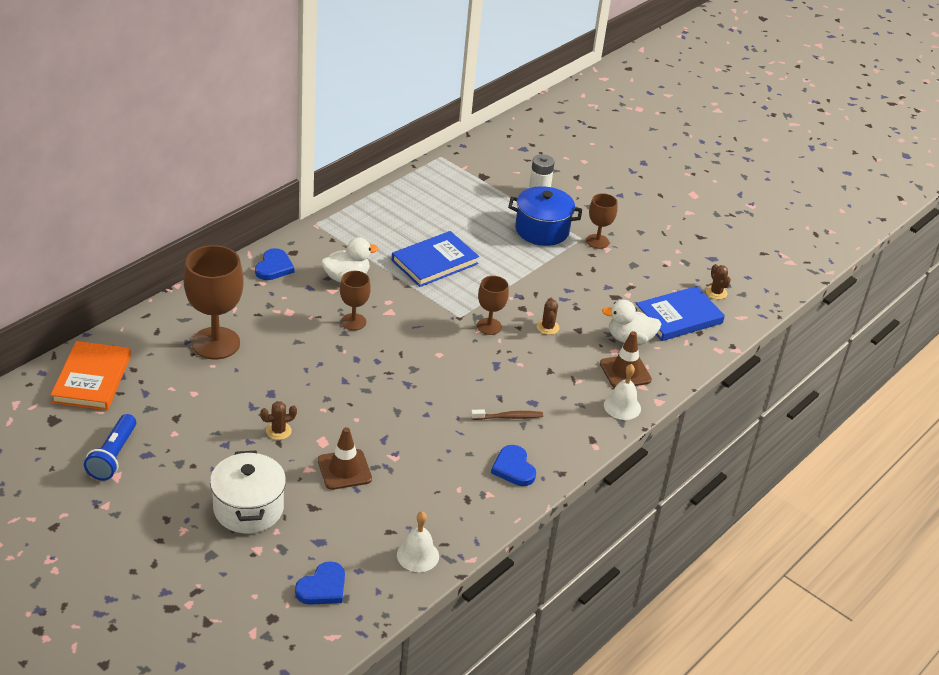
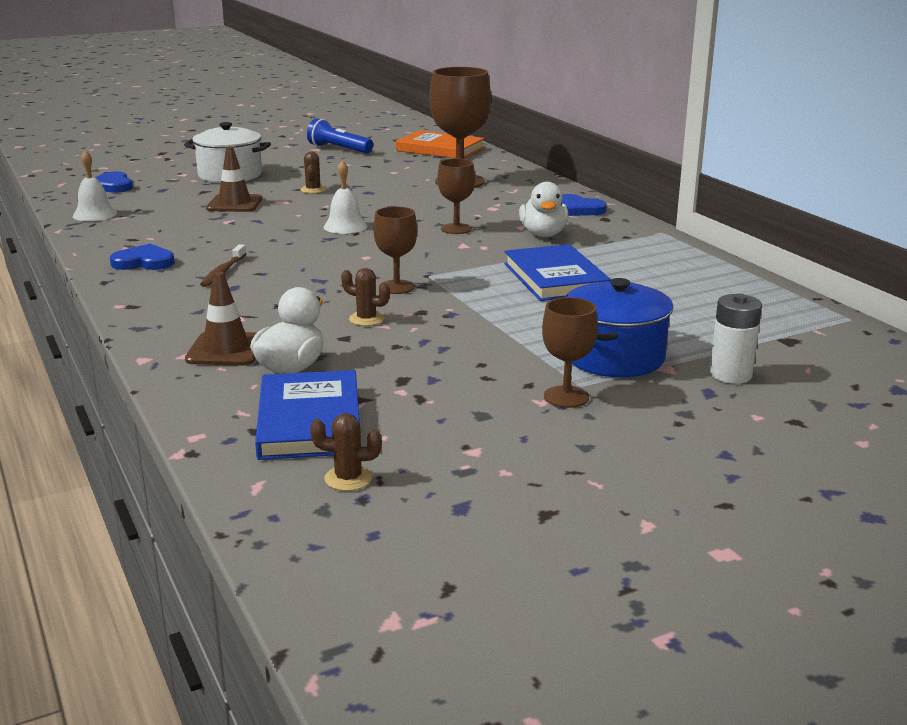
camera: 115 degrees right, 15 degrees down
(622, 406) = (163, 334): white bell -> white bell (345, 226)

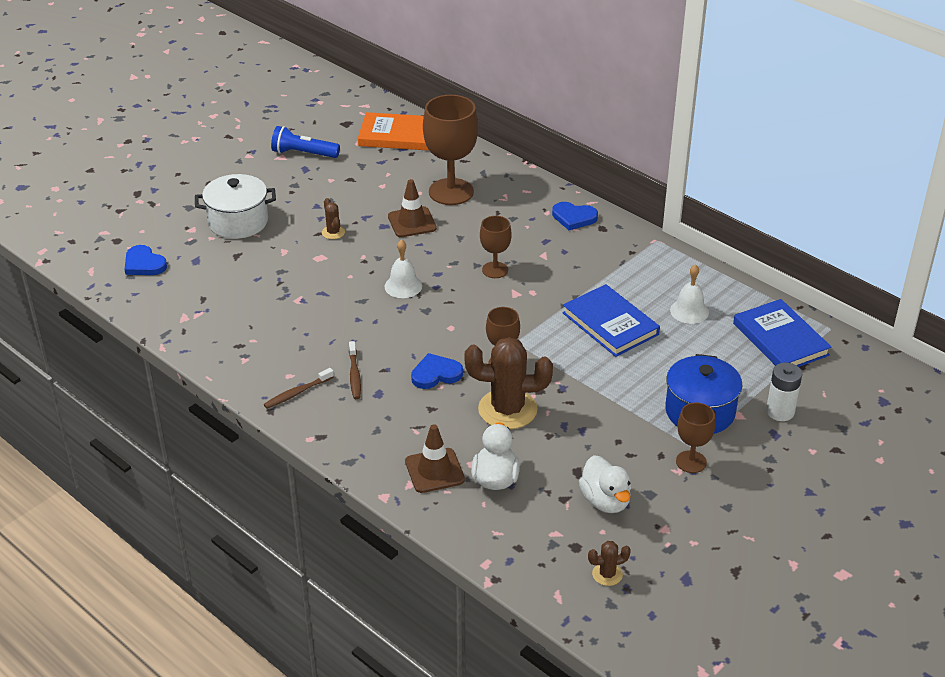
camera: 20 degrees left, 15 degrees up
(95, 214) = (171, 315): white bell -> white bell (689, 311)
(144, 262) = (279, 377): blue heart -> blue heart (436, 374)
(148, 274) = (297, 393): none -> brown toothbrush
(234, 204) = (282, 271): brown traffic cone -> brown traffic cone (412, 222)
(309, 421) = (546, 529): blue book -> blue book (780, 339)
(366, 319) = (507, 409): brown cactus -> brown cactus, size x2.19
(543, 234) = (568, 263): white duck -> white duck (605, 501)

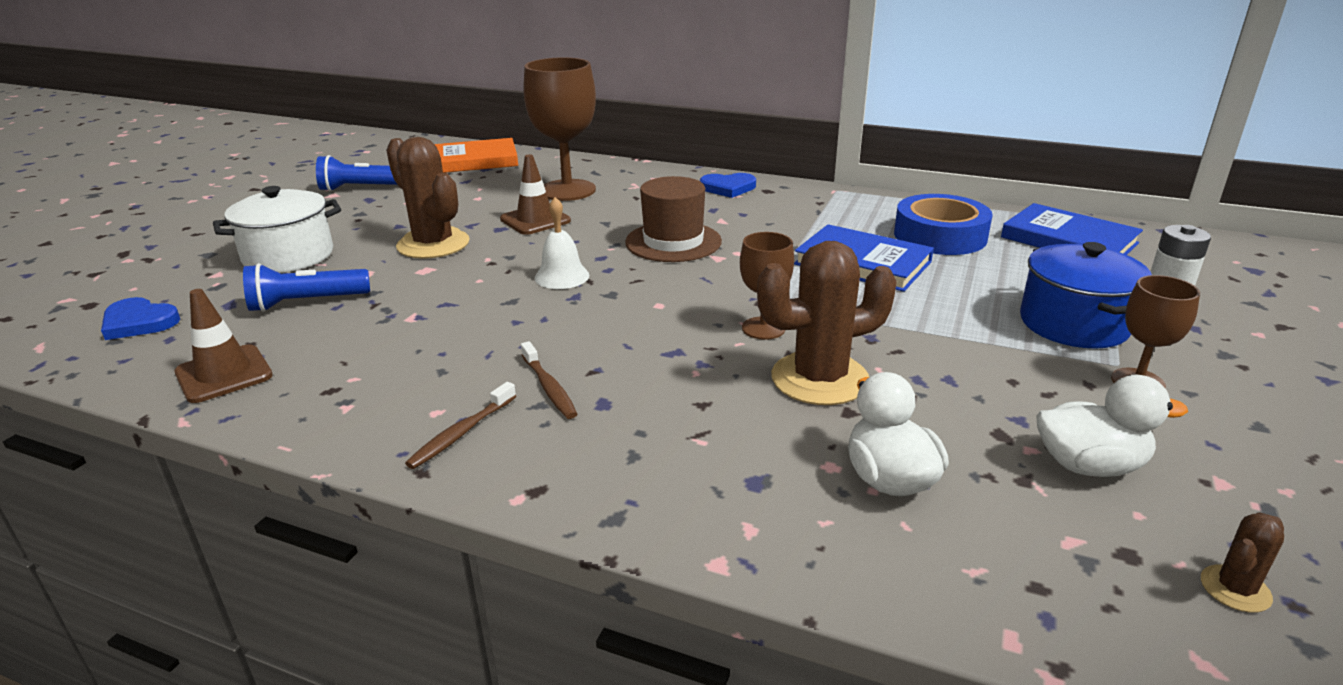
camera: 20 degrees left, 10 degrees down
(240, 271) = (307, 303): none -> blue flashlight
(333, 232) = (433, 244): brown cactus -> brown cactus, size x2.19
(434, 471) = (778, 493): brown traffic cone -> brown traffic cone (224, 374)
(436, 374) = (677, 359): blue heart -> none
(495, 270) = (673, 242): brown goblet -> brown hat
(605, 501) = (1089, 465): white duck -> white duck turned 45 degrees counterclockwise
(689, 311) = (940, 236): white bell -> blue tape

